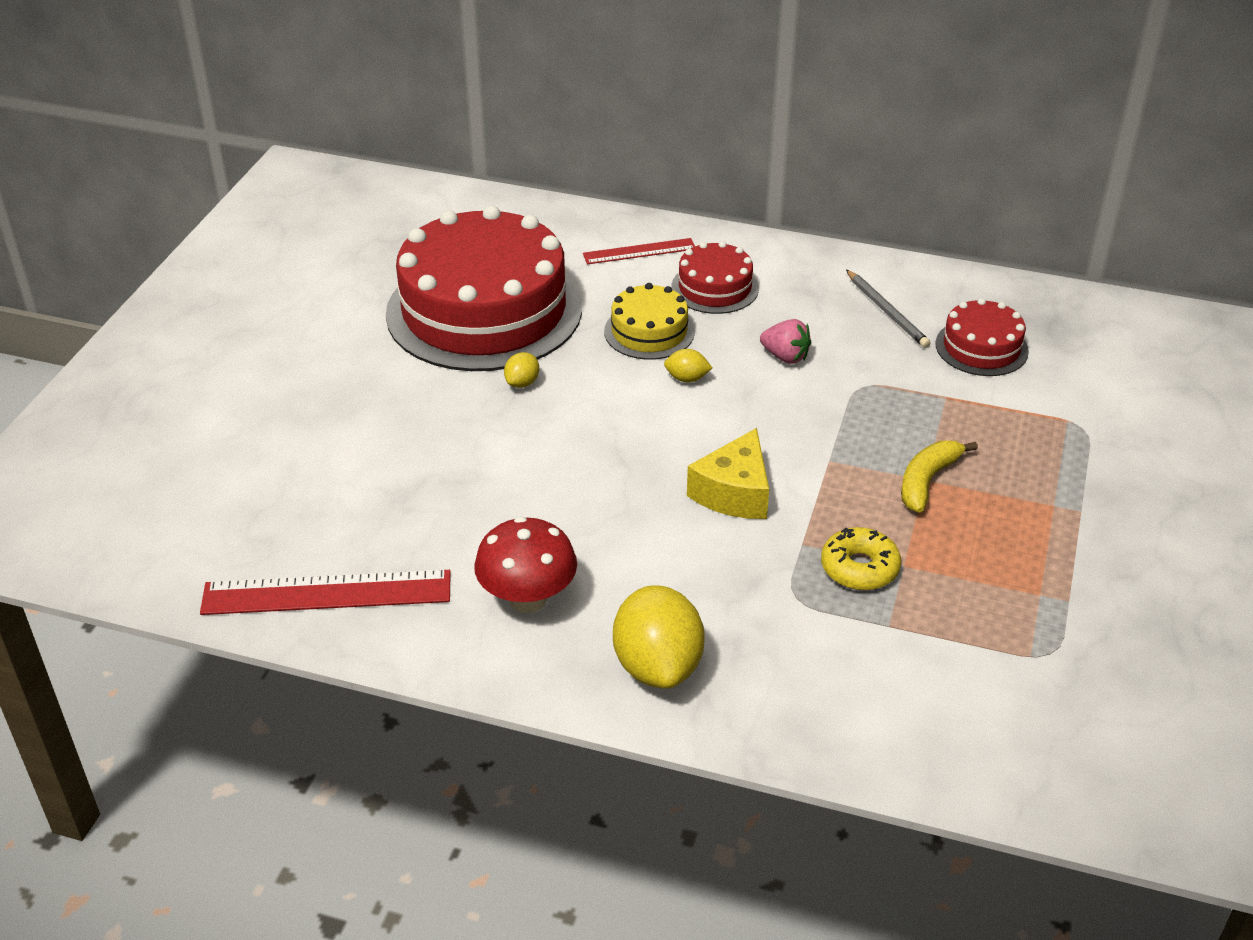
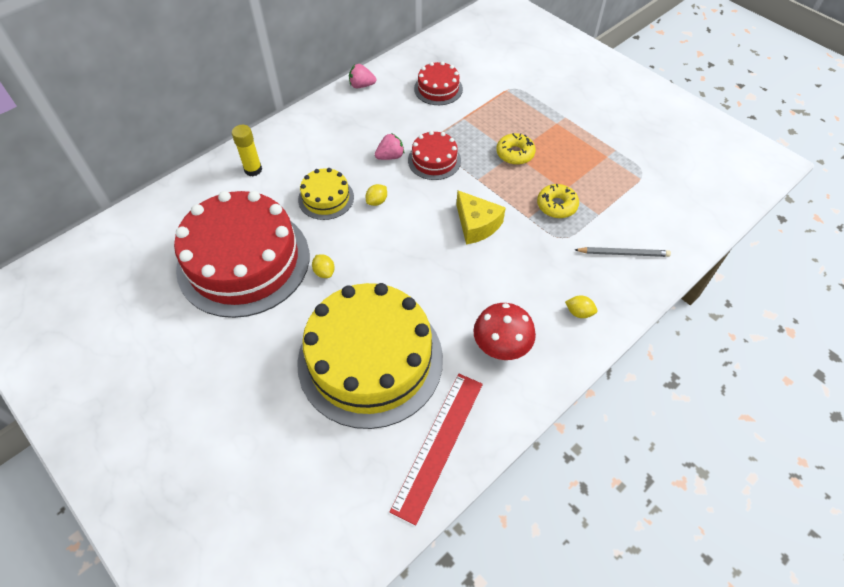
camera: 60 degrees left, 15 degrees up
(414, 480) = (370, 359): none -> yellow cake
(639, 251) = (253, 170): red ruler -> yellow glue stick
(658, 666) = (579, 312): yellow lemon -> yellow lemon, size x0.45
(715, 288) = (312, 155): red cake -> red cake (434, 160)
(887, 311) = (386, 104): grey pencil -> grey pencil (623, 253)
(900, 273) = (361, 85): none -> pink strawberry
(927, 481) = (515, 153): yellow banana -> yellow donut

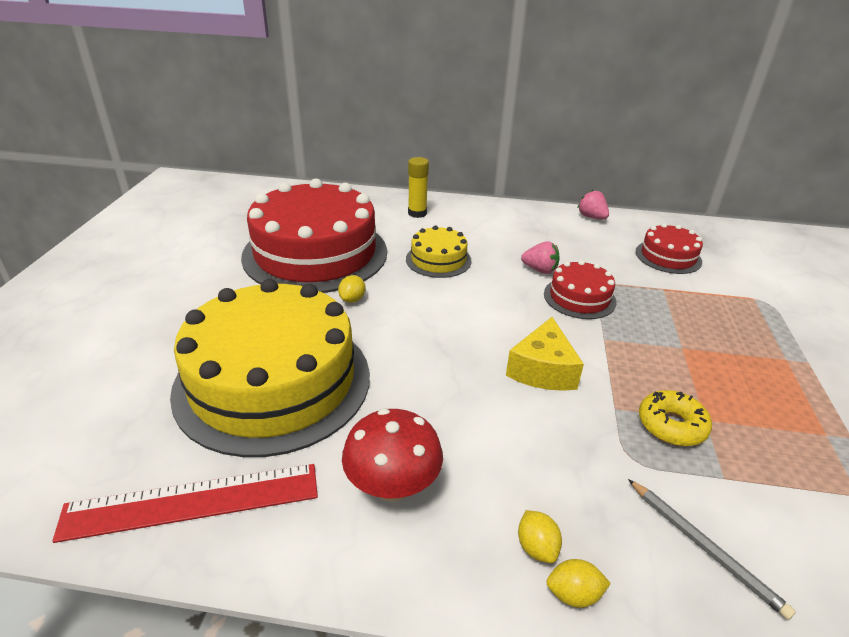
camera: 50 degrees right, 20 degrees down
(377, 201) = (475, 288): yellow lemon -> yellow lemon (573, 594)
(515, 153) = (684, 349): yellow donut -> none

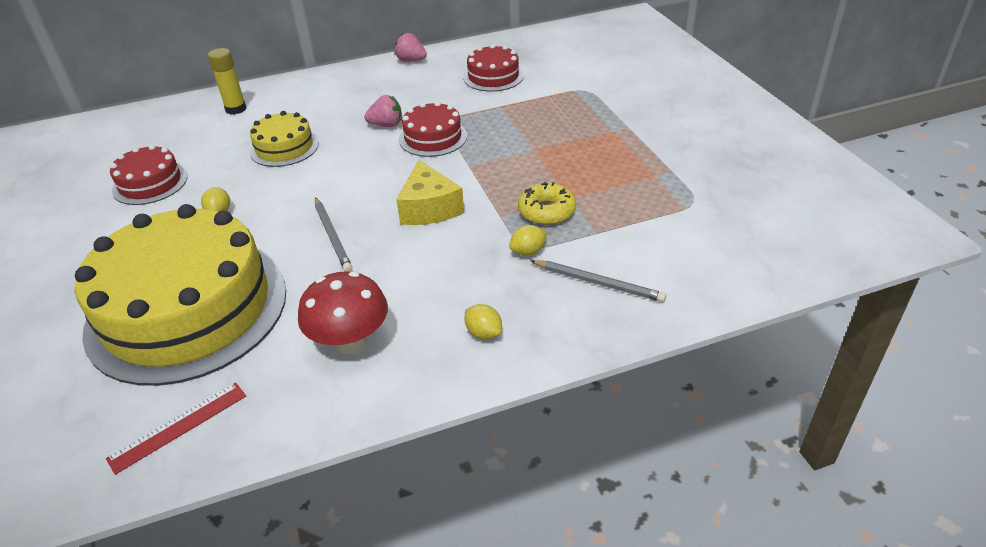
camera: 25 degrees left, 5 degrees up
(192, 501) = (178, 426): red ruler -> red ruler, size x0.59
(315, 253) = (150, 183): red cake -> red cake, size x0.46
(435, 362) = (332, 236): none -> grey pencil
(573, 594) = (523, 349): yellow lemon -> yellow lemon (528, 251)

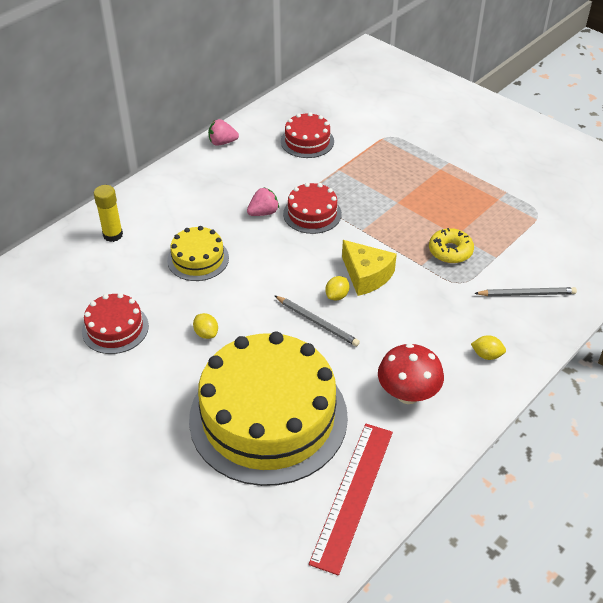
camera: 30 degrees left, 5 degrees up
(178, 426) = (352, 495): red ruler -> red ruler, size x1.69
(528, 251) = (464, 286): yellow lemon -> yellow lemon (337, 296)

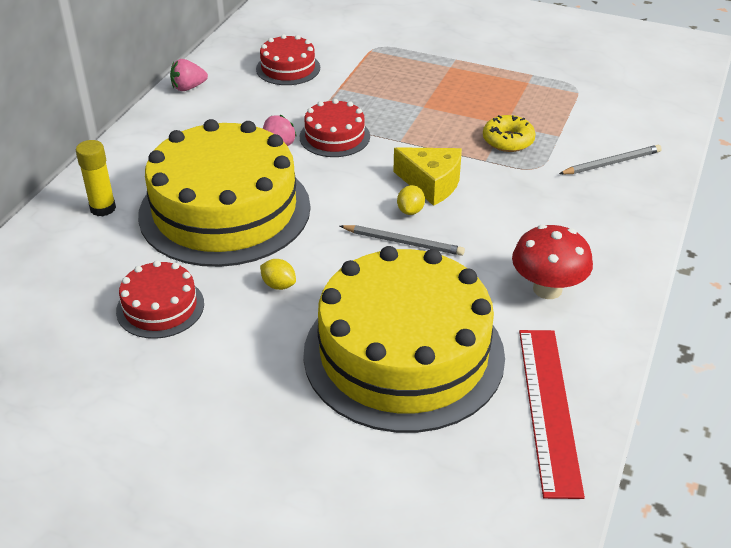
camera: 20 degrees left, 5 degrees down
(198, 259) = (225, 210): yellow cake -> yellow cake, size x2.19
(486, 355) = (607, 230): yellow lemon -> none

